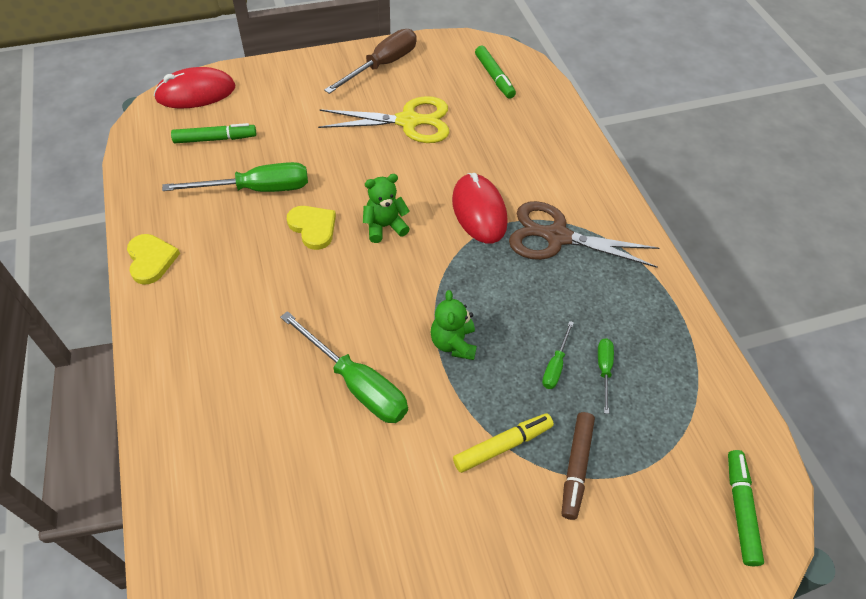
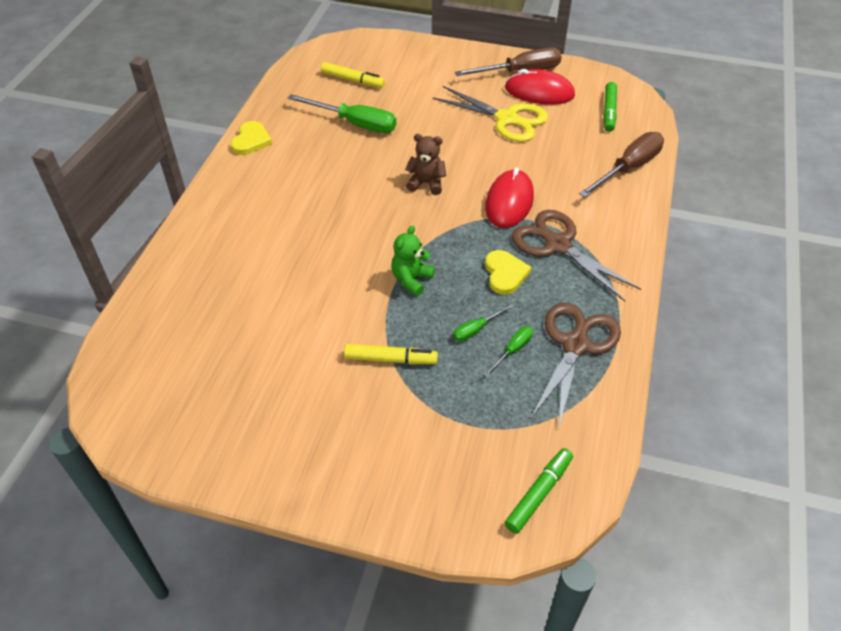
camera: 35 degrees right, 5 degrees down
(196, 93) = (363, 45): red mouse -> red mouse (539, 92)
(215, 139) = (352, 80): green marker -> yellow marker
(313, 227) = (374, 163): yellow heart -> yellow heart (505, 274)
(356, 383) = (322, 273): green screwdriver -> none
(384, 226) = (426, 183): green teddy bear -> brown teddy bear
(554, 129) = (628, 168): none -> brown screwdriver
(576, 467) = (433, 400): brown marker -> none
(650, 334) = (575, 345): none -> brown scissors

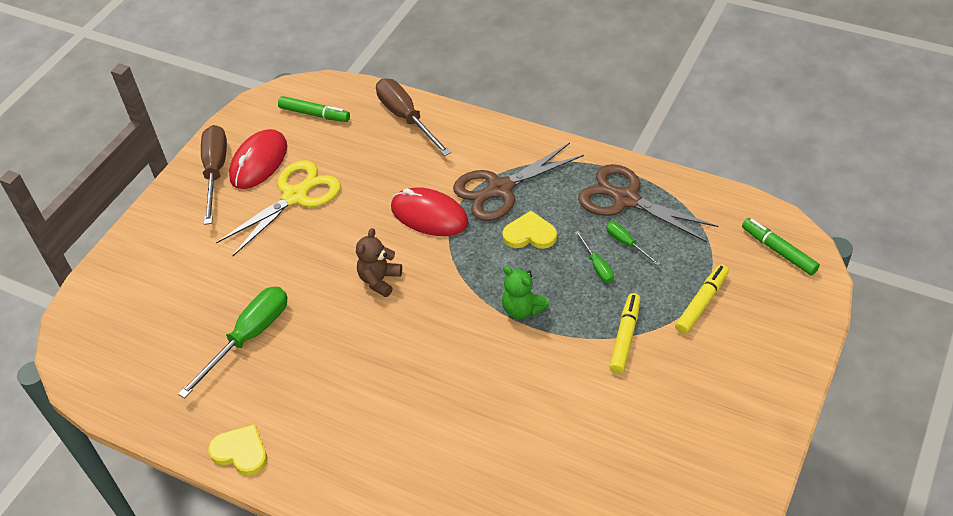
camera: 75 degrees left, 0 degrees up
(352, 80) = (159, 333): yellow marker -> yellow marker (701, 303)

